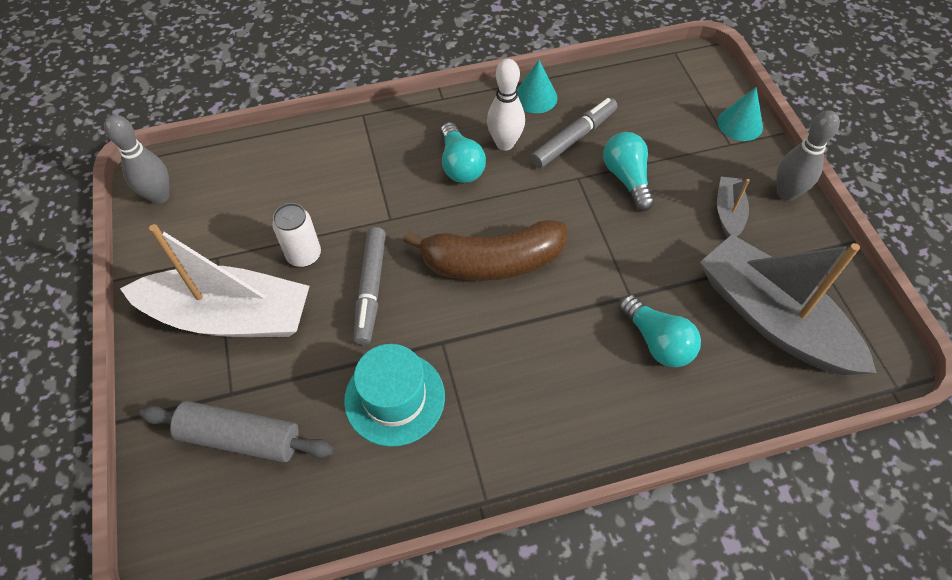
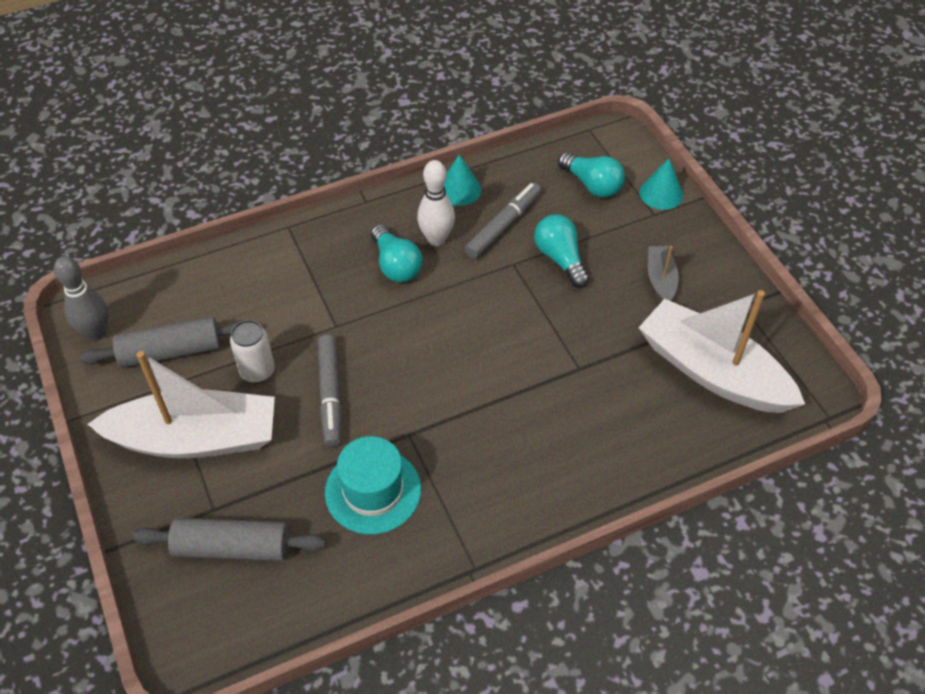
camera: 10 degrees left, 5 degrees down
(225, 224) = (171, 351): none -> grey rolling pin
(492, 262) = (443, 354): brown banana -> none
(657, 341) = (610, 406): turquoise light bulb -> turquoise light bulb (592, 185)
(772, 318) = (712, 371): grey boat -> white boat
(786, 193) = (712, 255): grey bowling pin -> none

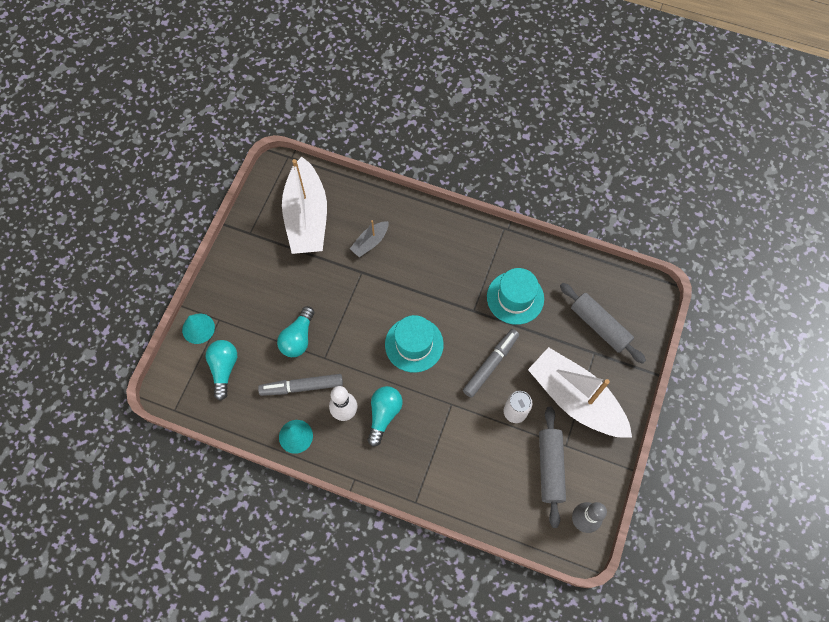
camera: 135 degrees left, 15 degrees up
(171, 351) = (550, 467): grey rolling pin -> grey rolling pin turned 60 degrees clockwise
(437, 346) = (414, 344): none -> turquoise hat
(660, 279) = (267, 280): grey boat -> grey boat (370, 242)

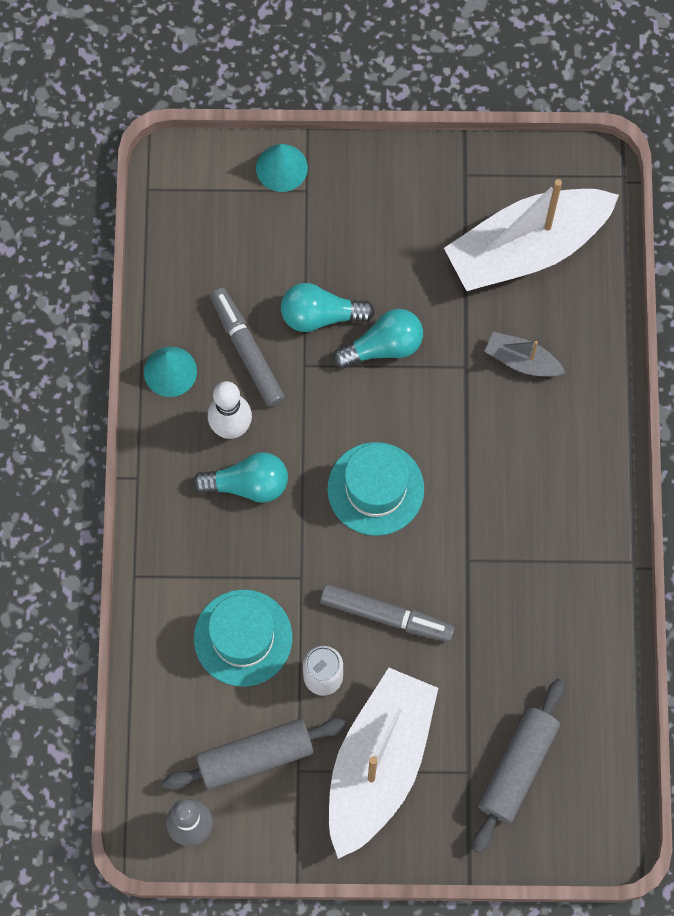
camera: 70 degrees right, 5 degrees up
(224, 369) = (233, 230): turquoise light bulb -> turquoise light bulb (383, 346)
(515, 298) = (515, 618): turquoise hat -> turquoise hat (243, 638)

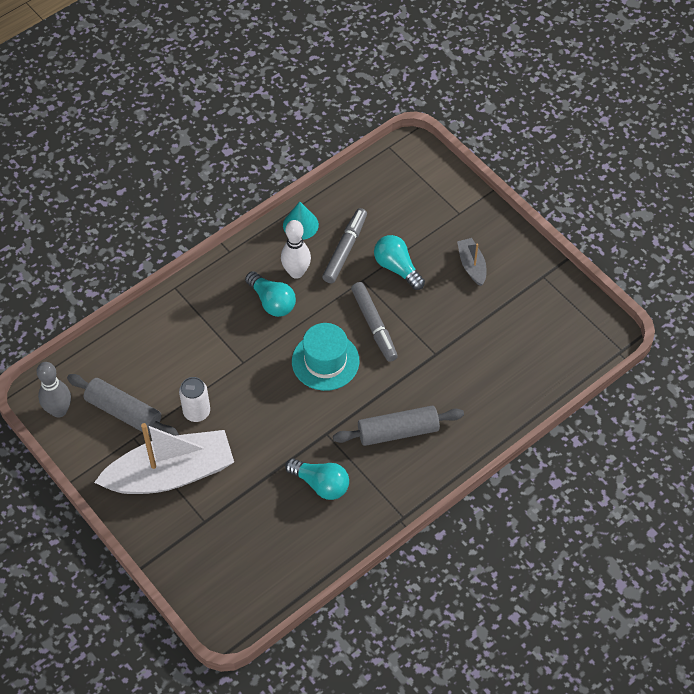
camera: 50 degrees right, 15 degrees down
(243, 638) = (185, 359): turquoise hat -> none
(281, 167) = (460, 194): turquoise cone -> none
(383, 346) = (408, 308): turquoise light bulb -> turquoise light bulb (321, 484)
(385, 615) = (258, 417): grey marker -> grey marker (374, 325)
(517, 767) = (229, 544): grey rolling pin -> grey rolling pin (398, 431)
(522, 360) = (466, 378): grey boat -> grey boat (472, 265)
(527, 248) = (532, 334): white boat -> none

